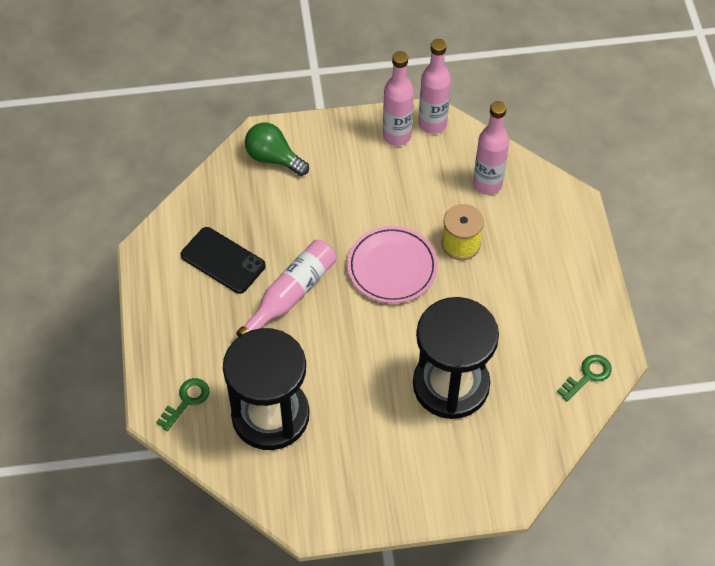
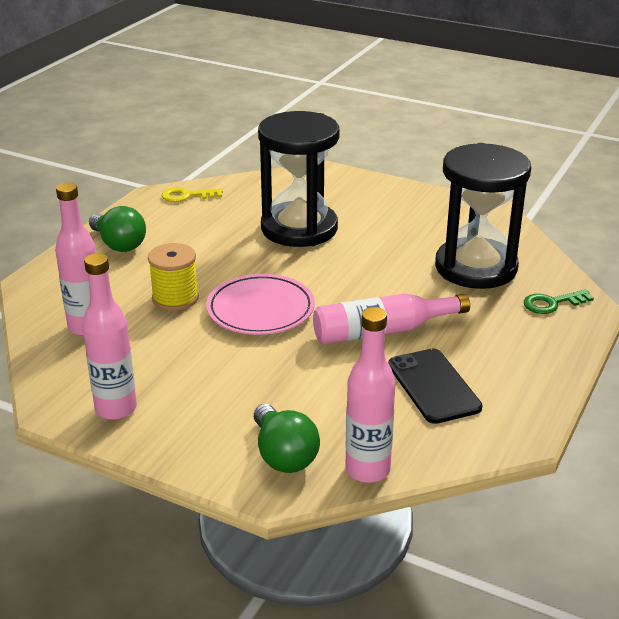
camera: 145 degrees left, 25 degrees down
(432, 124) = (63, 401): pink bottle -> pink bottle (367, 470)
(566, 277) = (119, 244): none -> green light bulb
(587, 375) = (187, 196): green key -> yellow key

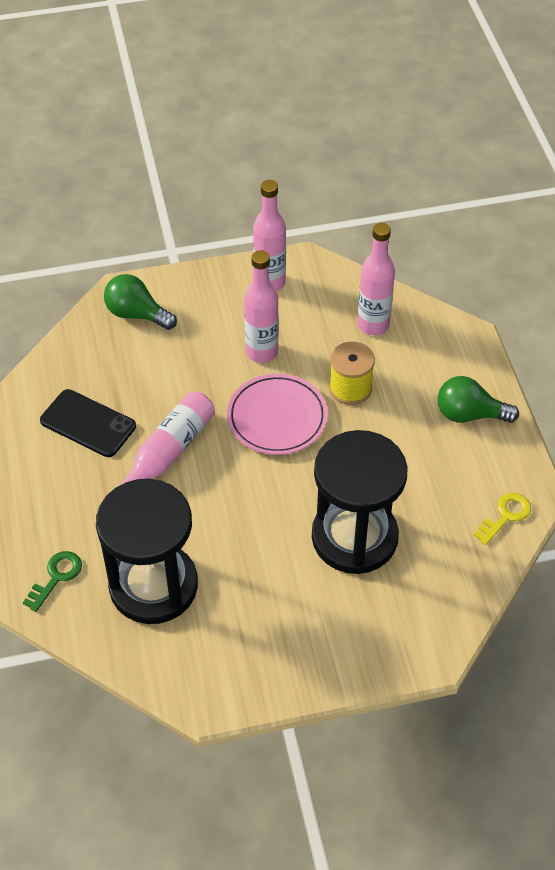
camera: 140 degrees right, 20 degrees up
(367, 470) = (78, 334): pink bottle -> pink bottle (261, 352)

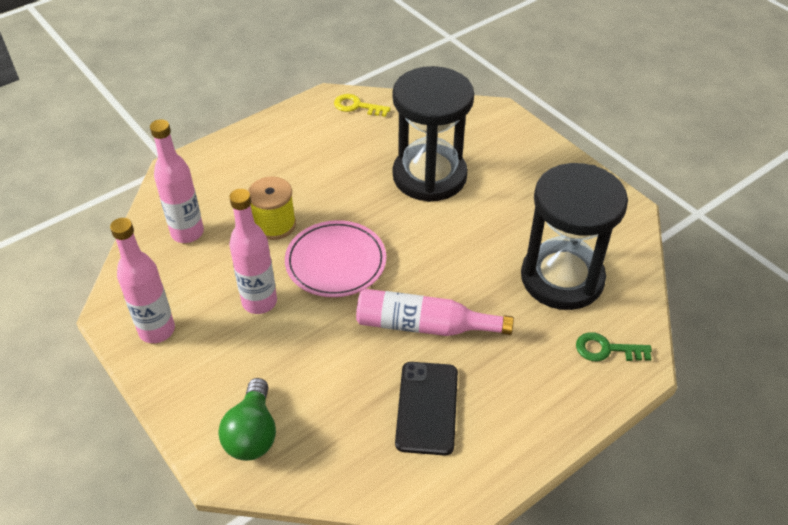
camera: 115 degrees left, 5 degrees down
(469, 414) = (267, 147): green light bulb -> none

